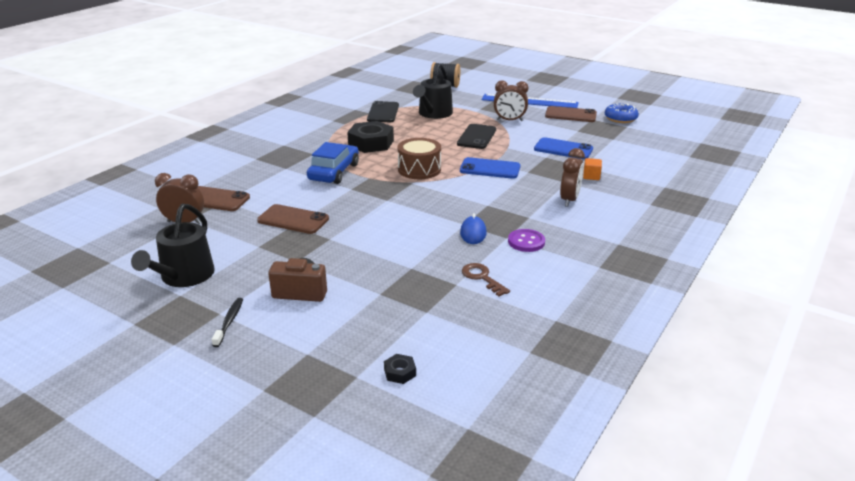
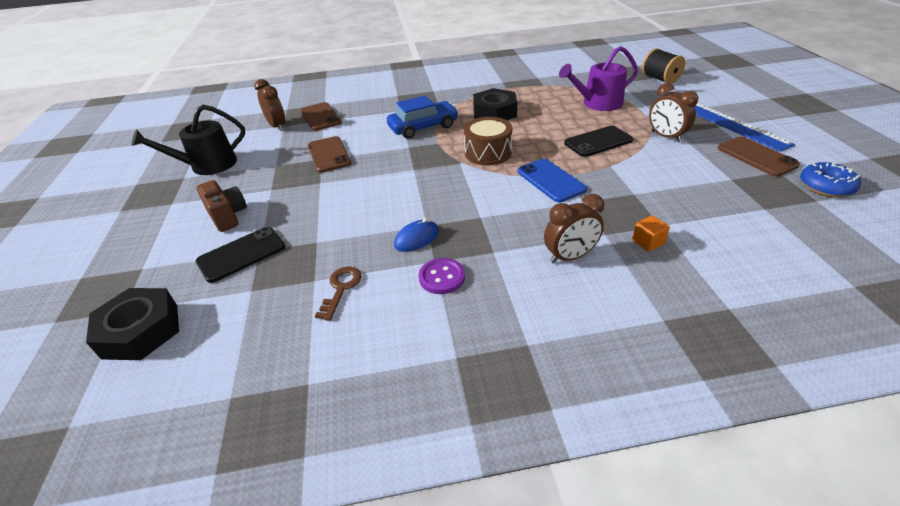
camera: 50 degrees right, 10 degrees up
(229, 322) = (163, 213): black toothbrush -> none
(383, 112) = (554, 88): black phone -> black phone (241, 254)
(400, 372) = (141, 331): black nut -> black nut, size x2.29
(433, 114) = (598, 103): black watering can -> purple watering can
(563, 149) = (672, 194): blue phone -> none

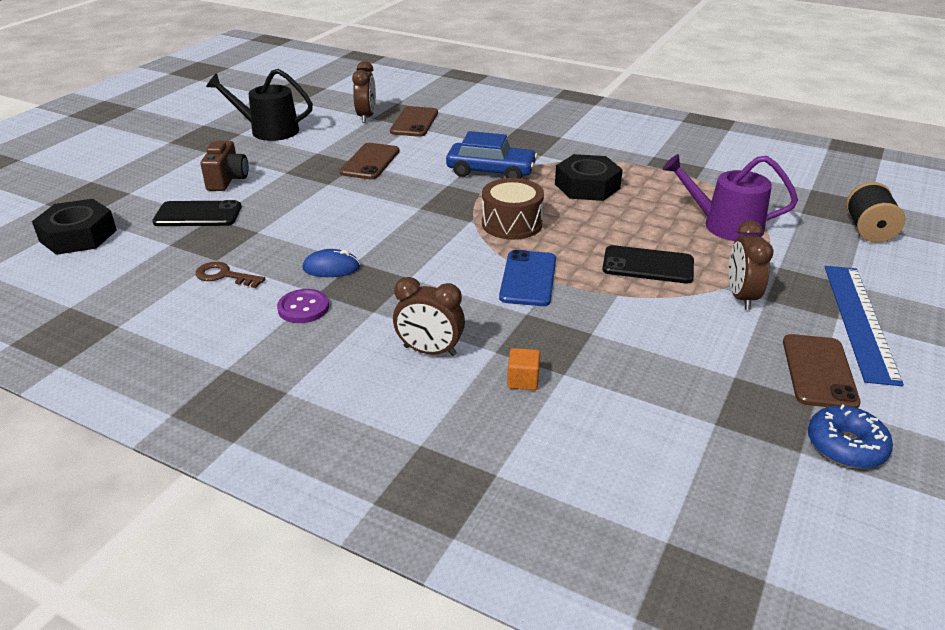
camera: 35 degrees right, 5 degrees down
(341, 288) = (224, 276): brown key -> brown key turned 120 degrees counterclockwise

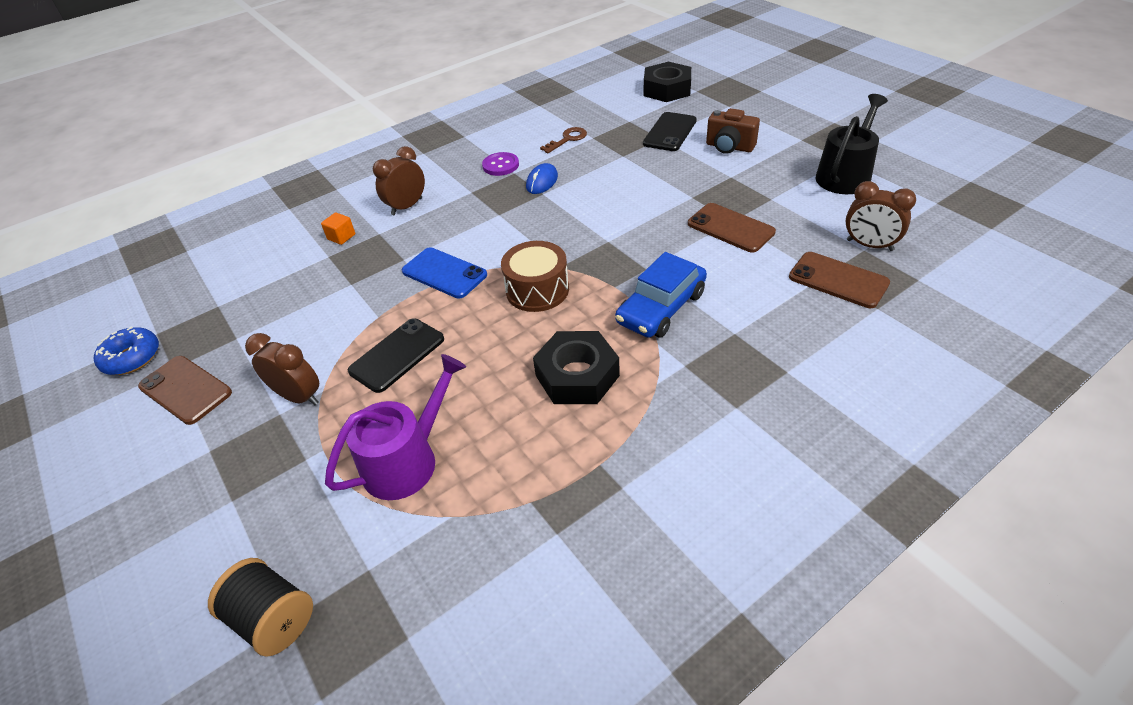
camera: 120 degrees right, 10 degrees up
(859, 321) = (189, 464): blue ruler -> none

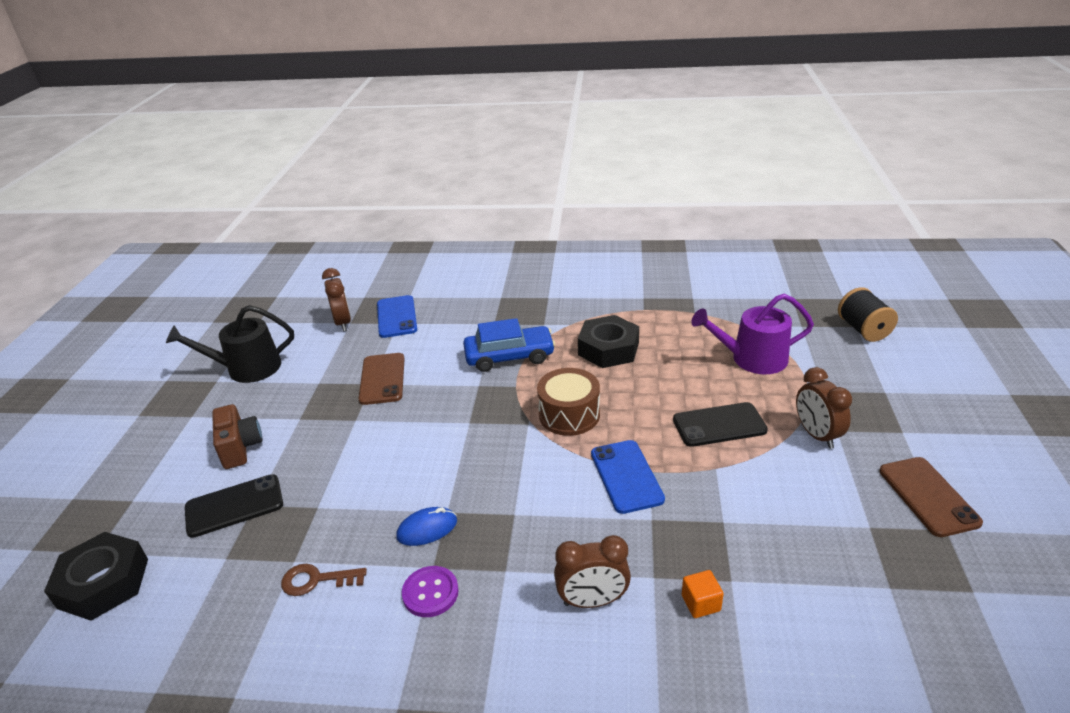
camera: 140 degrees left, 10 degrees down
(132, 358) = (1000, 571): blue donut -> none
(838, 280) = (397, 317): brown phone -> blue phone

